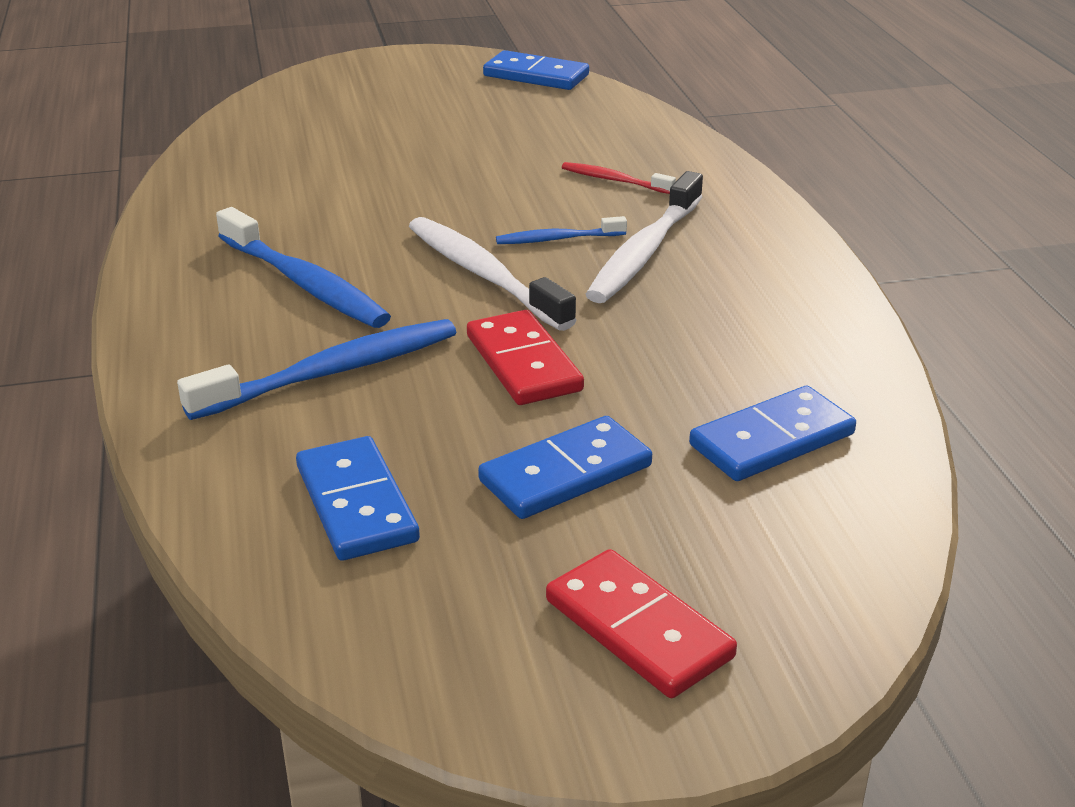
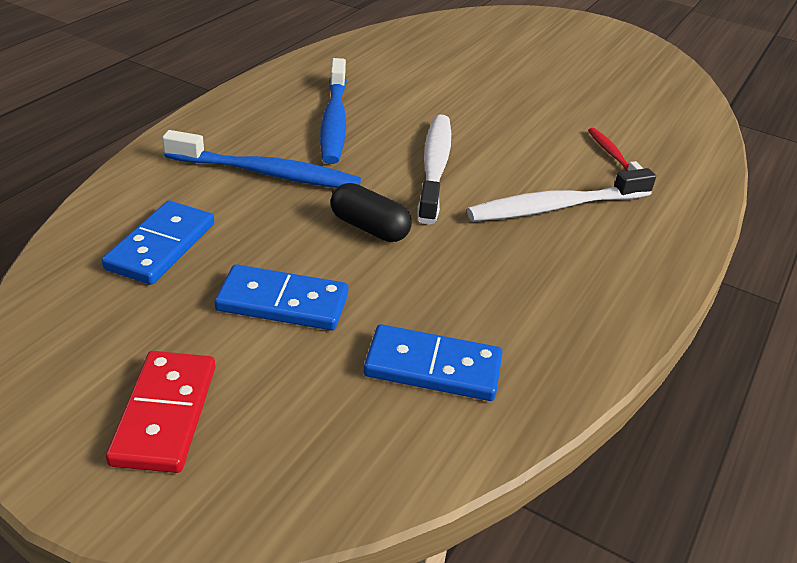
camera: 40 degrees right, 5 degrees up
(524, 363) = (369, 228): red domino -> black capsule
(536, 75) = (670, 70): blue domino -> none
(558, 239) = (514, 170): blue toothbrush -> none

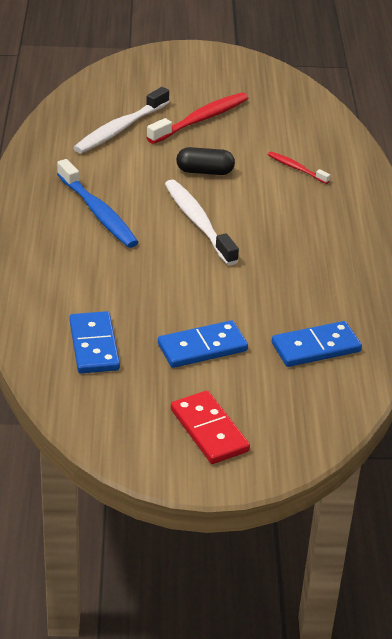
camera: 30 degrees left, 0 degrees up
(266, 173) = (99, 270): blue toothbrush -> none
(369, 228) = (202, 281): black capsule -> black capsule (205, 171)
(543, 78) = (201, 120): none -> red toothbrush
(556, 207) = (294, 221): white toothbrush -> white toothbrush (120, 129)

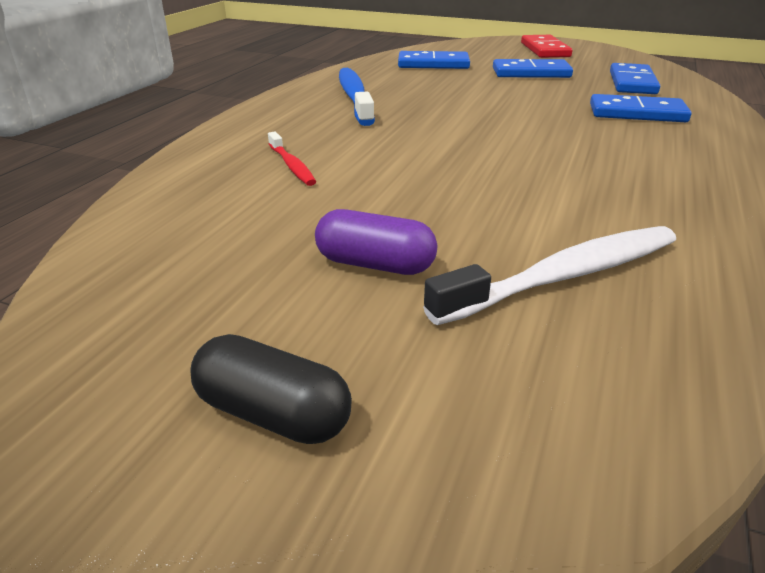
camera: 155 degrees left, 5 degrees down
(89, 280) = (637, 113): none -> blue domino
(98, 212) = (624, 161): blue toothbrush -> blue toothbrush (354, 97)
(198, 222) = (484, 136): white toothbrush -> none
(201, 120) = (375, 264): red toothbrush -> purple capsule
(205, 171) = (435, 182): black capsule -> black capsule (273, 414)

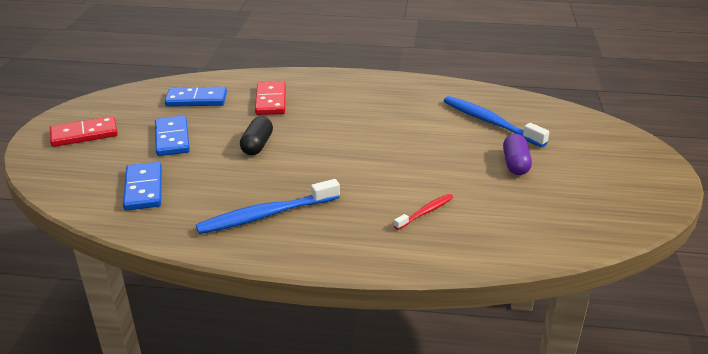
camera: 105 degrees left, 0 degrees up
(273, 414) = (614, 168): black capsule -> black capsule (257, 145)
(564, 276) = (490, 122): white toothbrush -> blue toothbrush
(637, 113) = (270, 101): blue domino -> red domino

